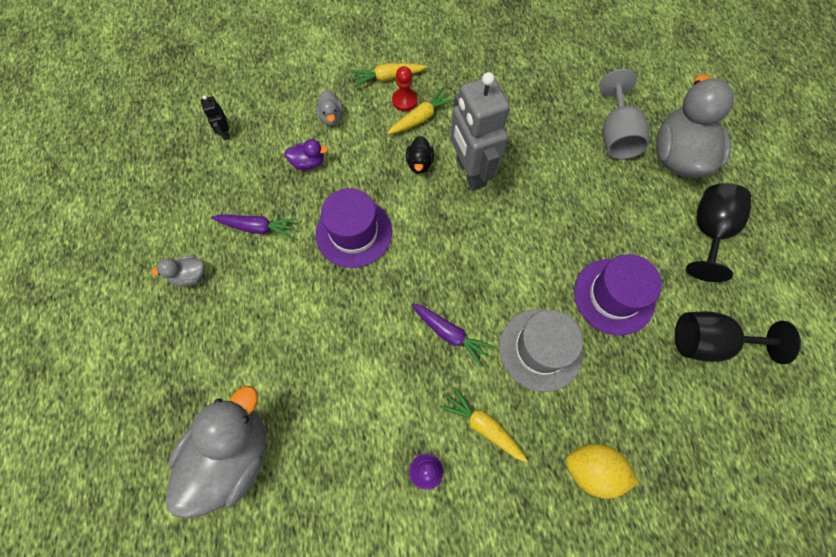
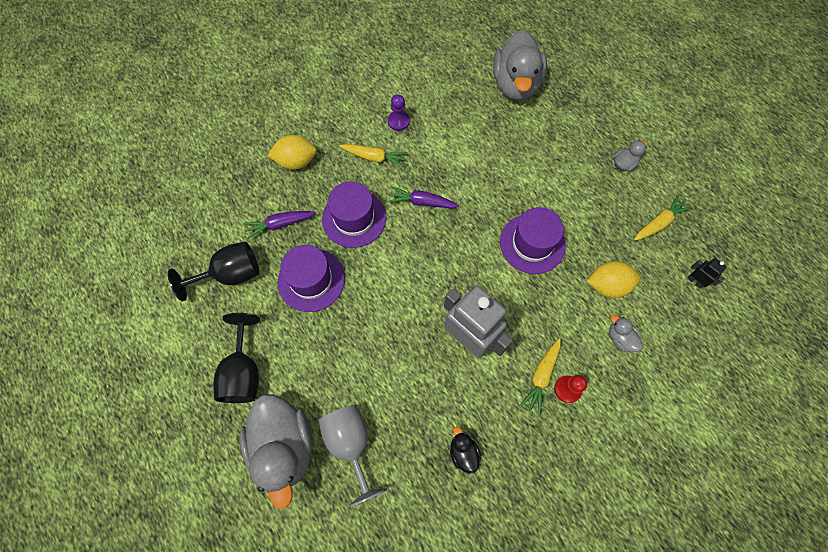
camera: 155 degrees right, 0 degrees up
(258, 228) = (605, 216): purple carrot -> purple carrot (279, 224)
(308, 163) = (607, 285): purple duck -> yellow lemon
(387, 78) = (599, 409): yellow carrot -> yellow carrot (659, 223)
(419, 163) = (516, 327): black duck -> black duck (463, 452)
(540, 349) = (354, 218): grey hat -> purple hat

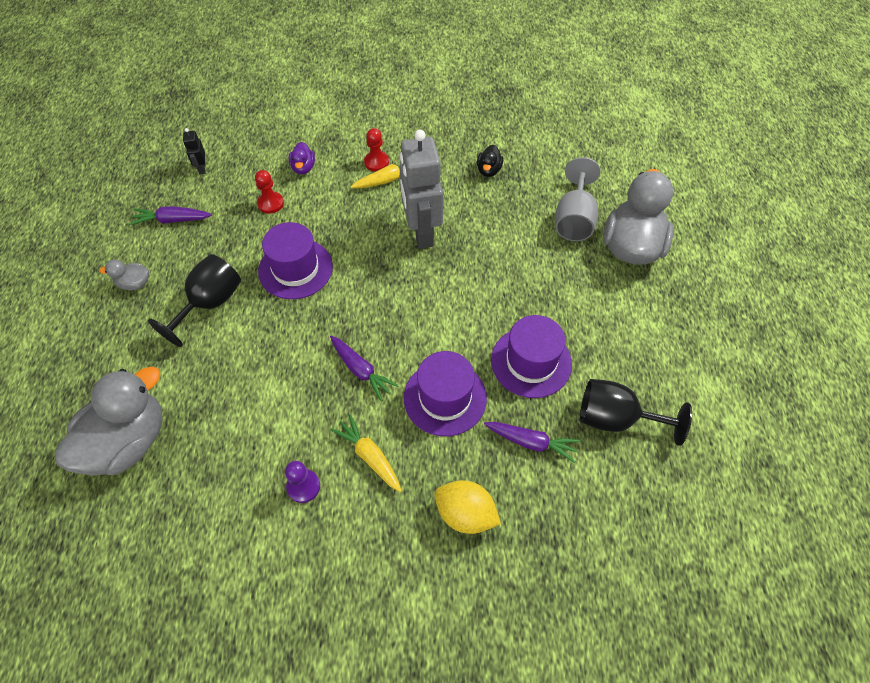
camera: 145 degrees left, 10 degrees down
(243, 372) = (643, 319): black goblet -> black goblet (209, 303)
(607, 285) = (270, 203): yellow lemon -> red pawn
(620, 338) = (303, 168): grey duck -> purple duck
(659, 223) = (172, 220): yellow carrot -> purple carrot

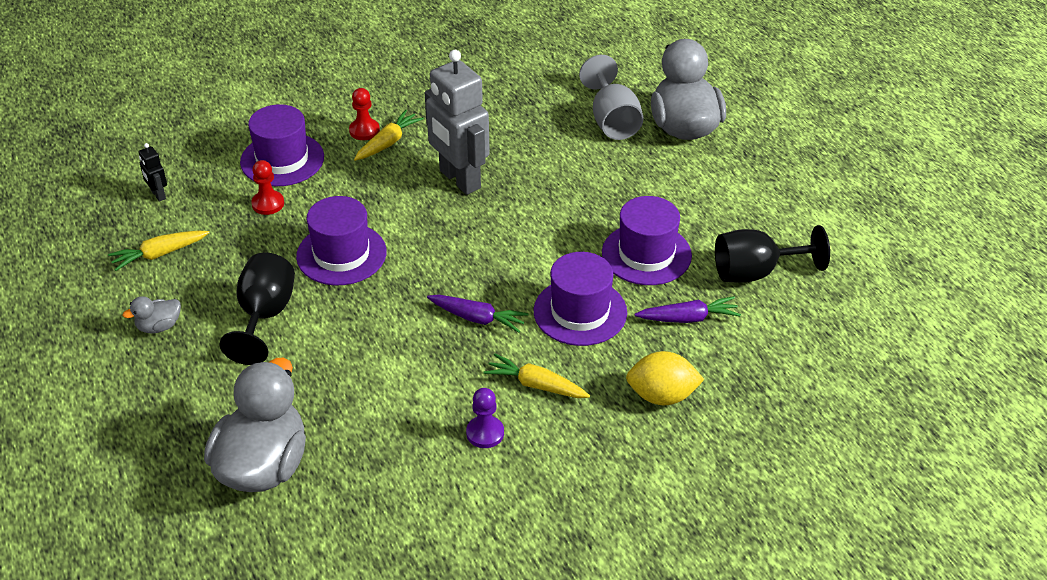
camera: 25 degrees left, 15 degrees down
(172, 220) = (159, 254): purple carrot -> yellow carrot
(303, 168) = (282, 159): purple duck -> purple hat
(488, 170) = (494, 103): black duck -> none

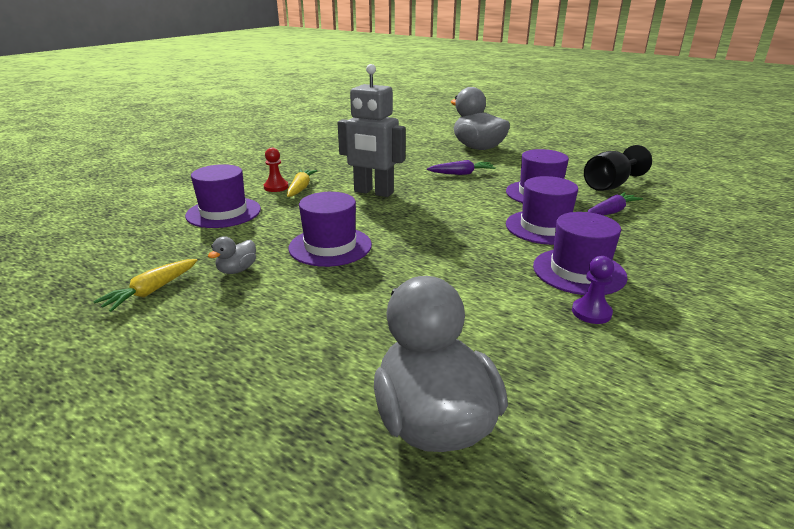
camera: 30 degrees left, 15 degrees down
(158, 195) = (120, 256): black robot -> none
(159, 326) = (194, 343): grey duck -> grey duck (237, 270)
(264, 316) = (302, 301): black goblet -> none
(268, 204) = (234, 236): red pawn -> none
(478, 318) = (483, 250): purple carrot -> purple carrot (462, 174)
(535, 385) = (579, 271): yellow carrot -> purple hat
(612, 121) = (435, 153): grey goblet -> none
(662, 396) = (664, 250): yellow lemon -> none

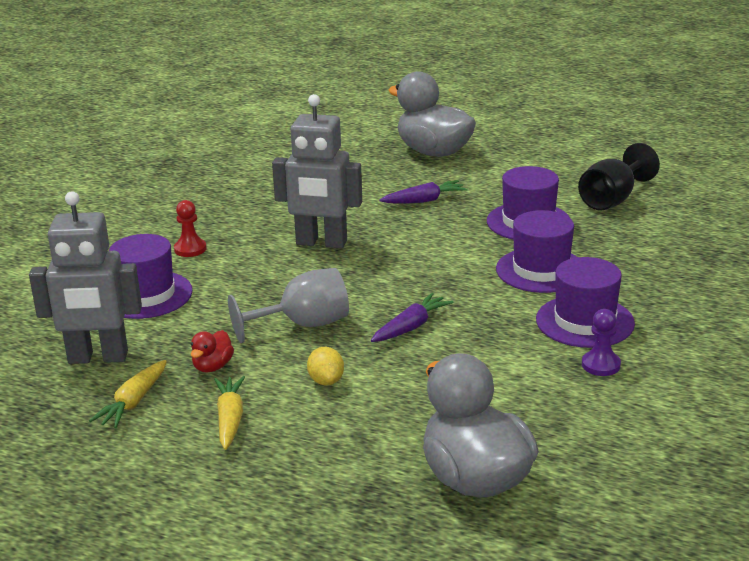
camera: 10 degrees left, 0 degrees up
(153, 252) = (98, 358): none -> grey robot
(237, 270) = (212, 367): grey duck -> red duck
(301, 188) = (224, 247): yellow carrot -> yellow carrot (230, 419)
(326, 294) = (326, 381): none -> yellow lemon
(330, 246) = (303, 325): purple hat -> grey goblet
(611, 212) = (615, 240): purple carrot -> purple carrot (411, 327)

